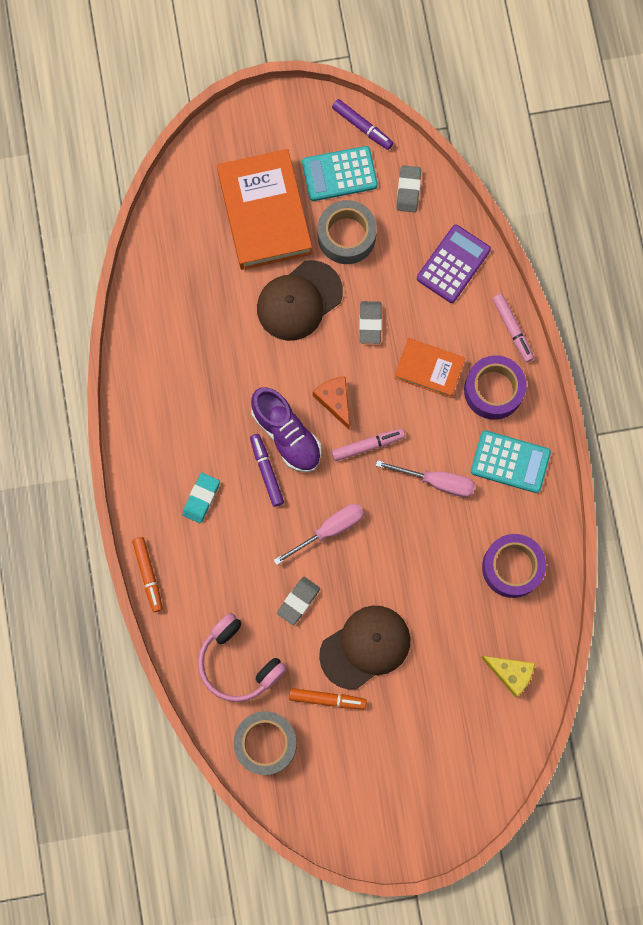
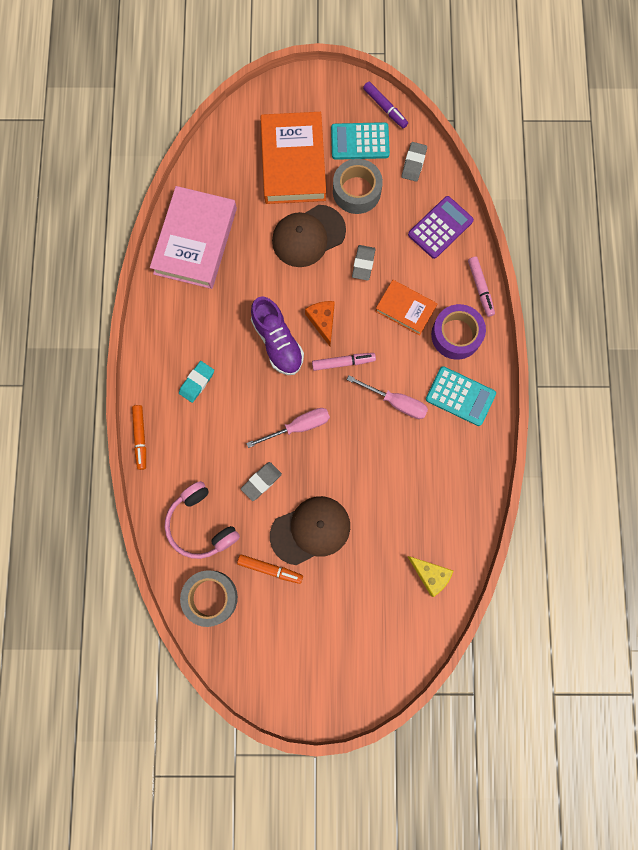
camera: 10 degrees right, 0 degrees up
(166, 329) = (195, 241): none -> pink book
(266, 471) = (255, 369): purple marker -> none
(512, 567) = (447, 485): purple tape -> none

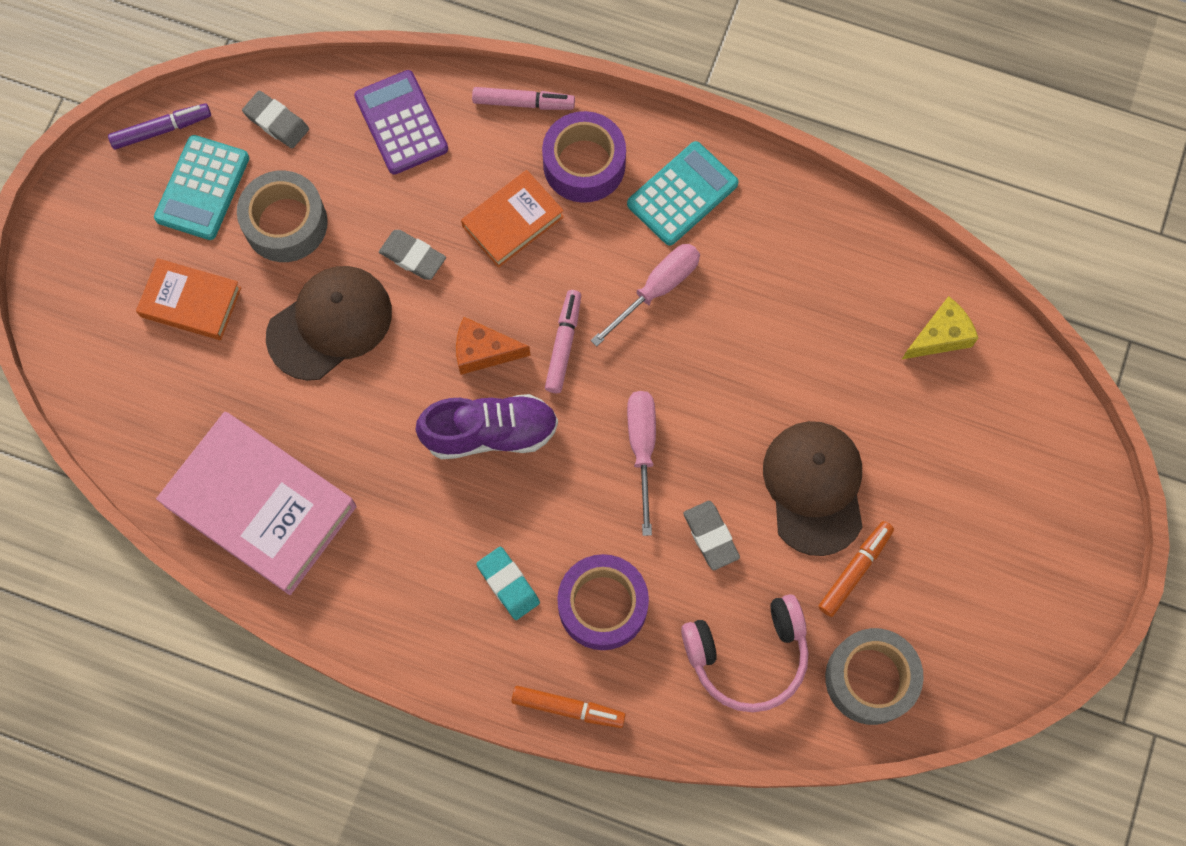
camera: 70 degrees left, 5 degrees down
(202, 436) = (602, 605): none -> purple tape
(293, 162) = (191, 302): orange book -> orange book, size x0.56
(308, 236) = (330, 323): brown cap -> brown cap turned 120 degrees counterclockwise

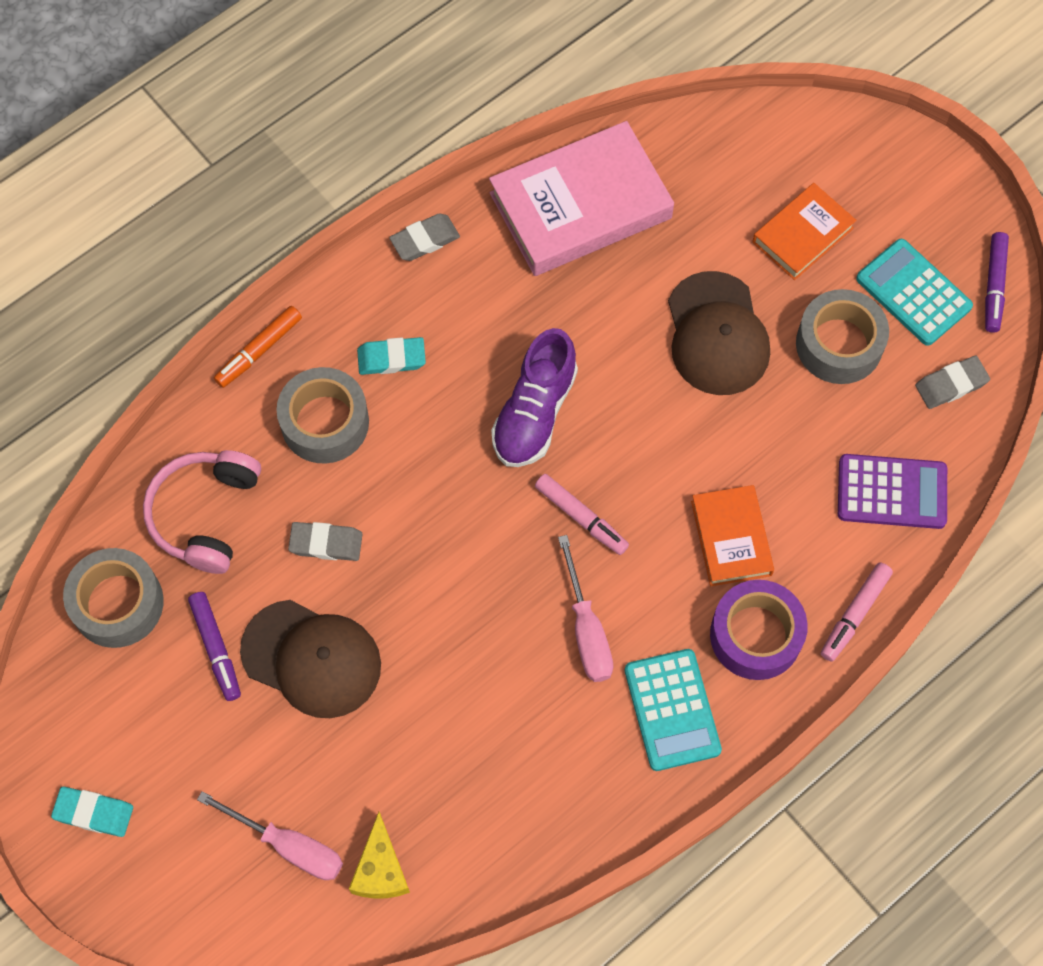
camera: 120 degrees right, 5 degrees down
(413, 257) = (744, 433): grey eraser -> grey eraser (425, 240)
(483, 351) = (615, 446): orange cheese -> none
(602, 605) = (325, 422): purple tape -> grey tape
(642, 449) = (441, 530): pink screwdriver -> pink screwdriver (288, 845)
(855, 570) = (216, 648): orange marker -> purple marker
(1045, 581) = (94, 813): none -> turquoise eraser

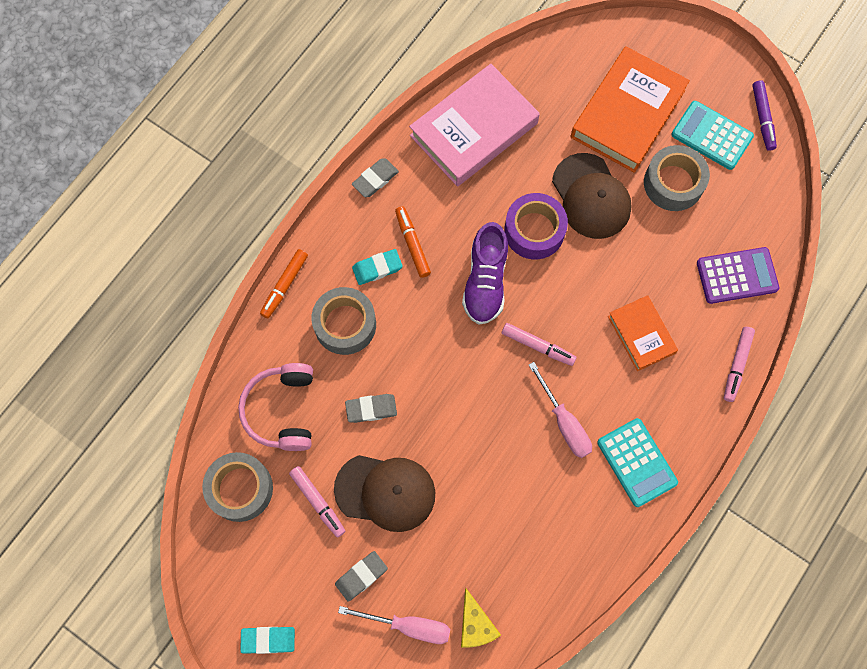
camera: 15 degrees left, 5 degrees up
(216, 648) = (318, 502): purple marker -> pink marker
(449, 338) = (412, 244): none -> orange marker
(755, 635) = (676, 396): purple tape -> purple tape (534, 231)
(803, 235) = (628, 114): orange book -> orange book, size x1.79
(951, 385) = (754, 192): grey eraser -> grey eraser (361, 576)

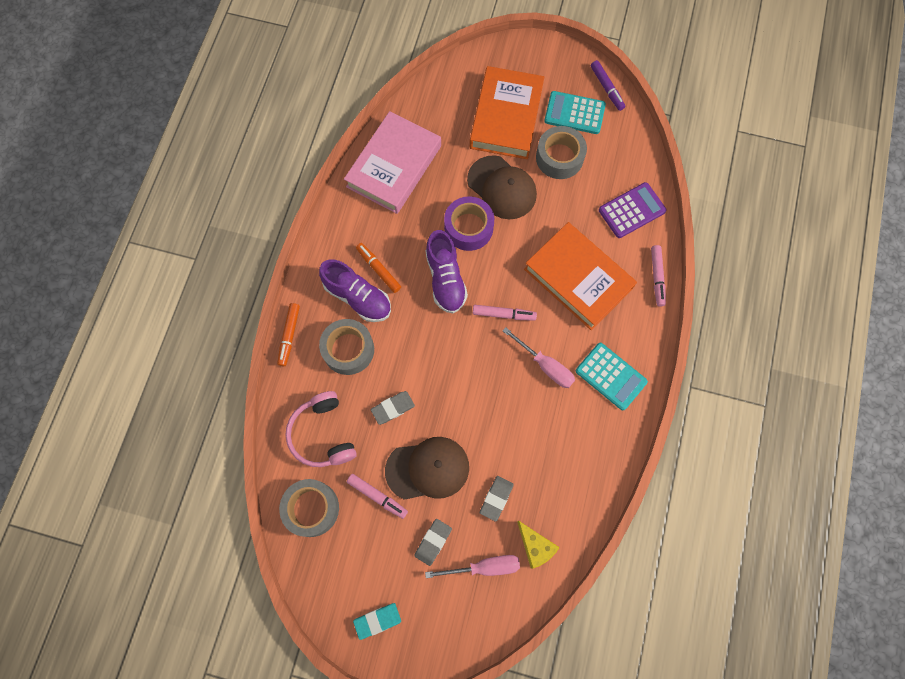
camera: 20 degrees left, 0 degrees up
(375, 179) = (331, 229): grey eraser -> grey eraser (496, 498)
(377, 268) = (358, 297): turquoise eraser -> purple shoe
(641, 334) = (578, 279): orange book -> orange book, size x1.79

